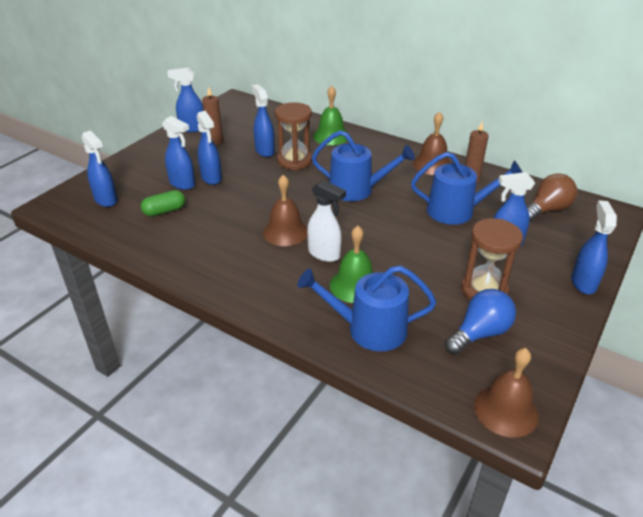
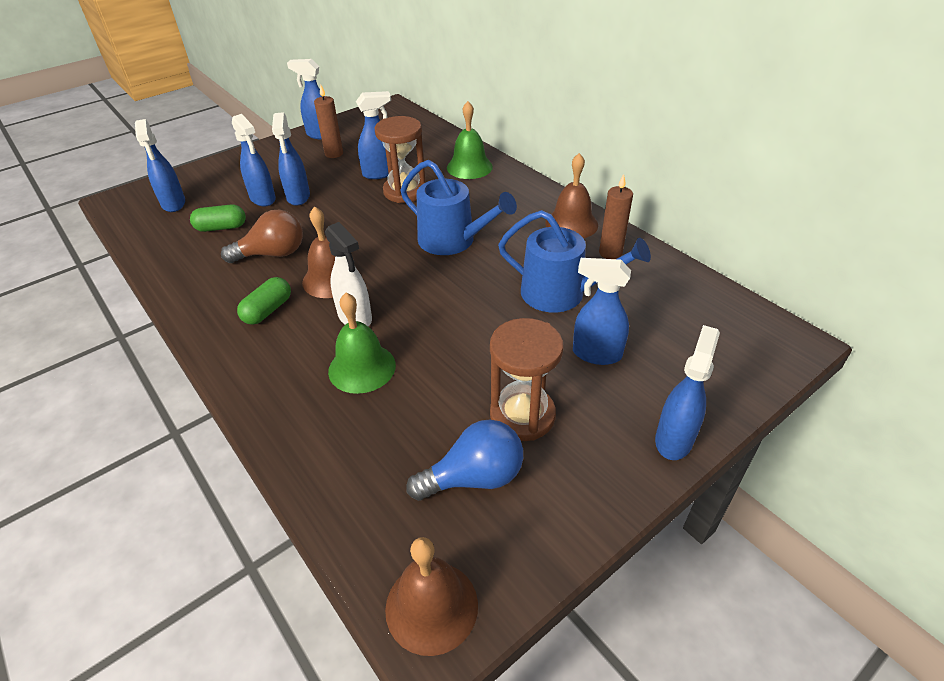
camera: 20 degrees right, 5 degrees up
(253, 262) = (268, 310): none -> green capsule
(264, 151) = (380, 173): blue spray bottle -> blue spray bottle turned 75 degrees clockwise
(369, 329) = (337, 432): blue watering can -> none
(547, 210) = (690, 317): brown light bulb -> brown light bulb (272, 254)

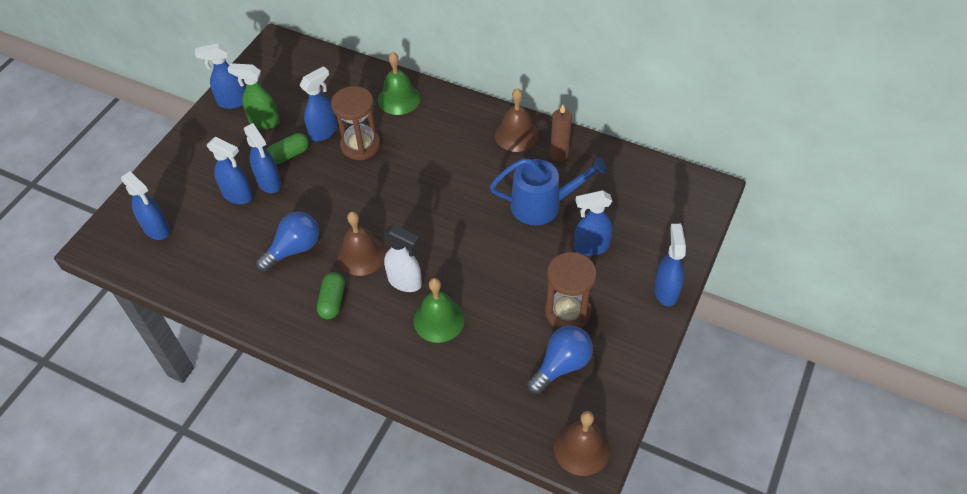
camera: 25 degrees left, 10 degrees up
(221, 228) = (226, 239): green capsule -> green capsule (289, 155)
(272, 254) = (294, 249): brown light bulb -> blue light bulb
(334, 154) = (264, 122): brown candle -> green spray bottle
(452, 241) = (433, 184): blue watering can -> none

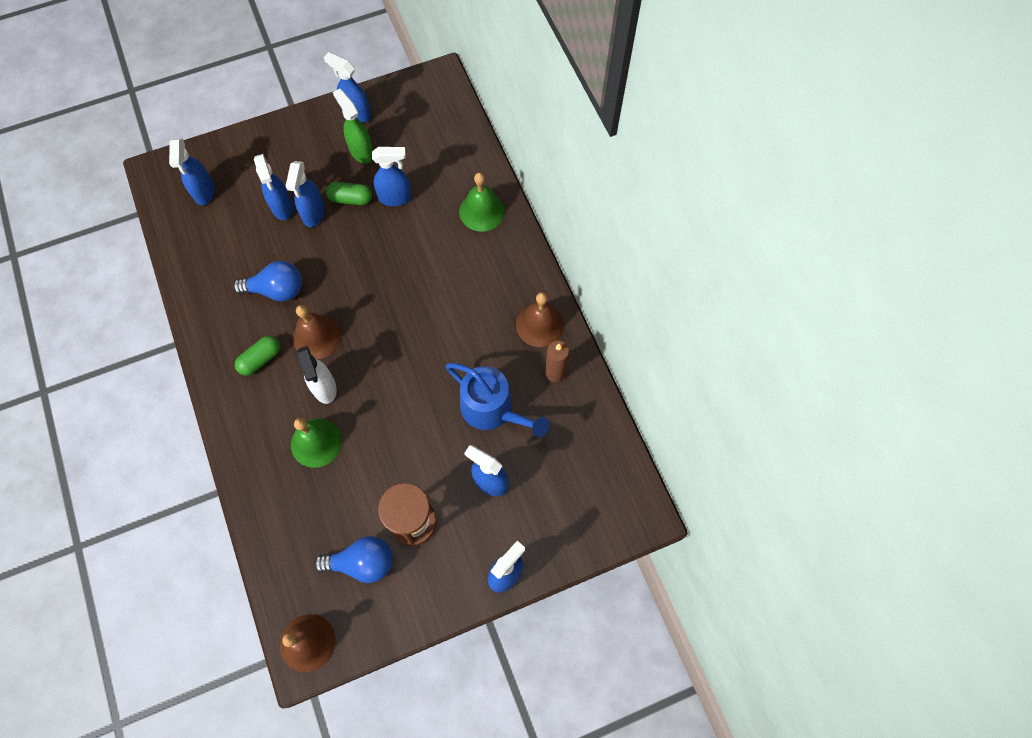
camera: 40 degrees right, 15 degrees up
(360, 145) = (410, 233): brown hourglass -> none

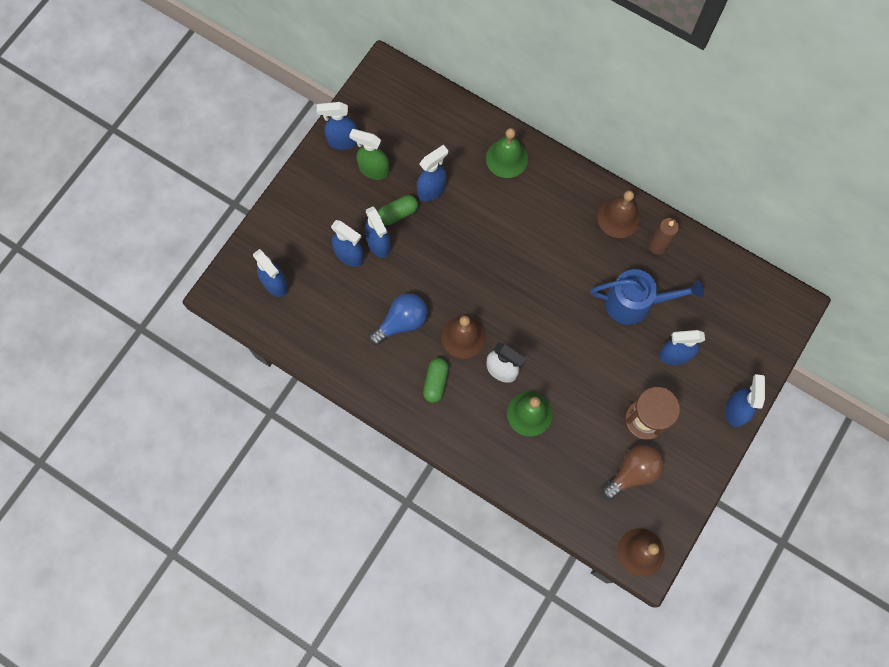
camera: 35 degrees left, 5 degrees up
(362, 563) = (633, 472): blue light bulb -> brown light bulb

